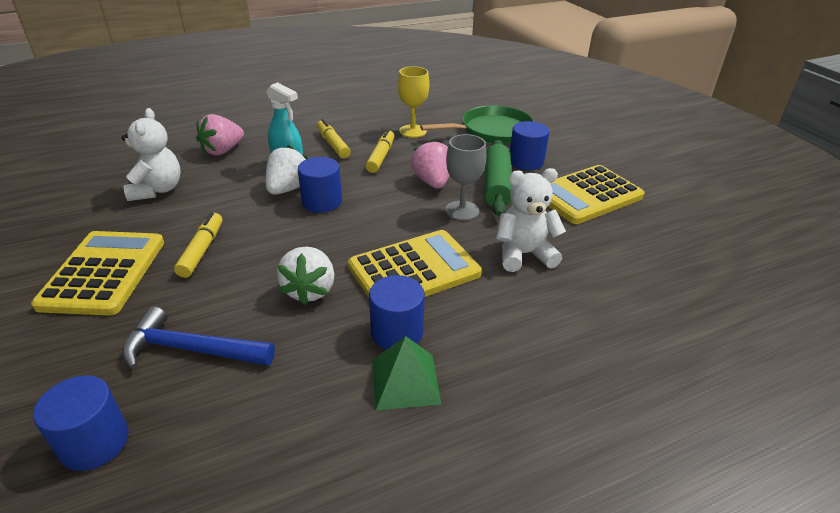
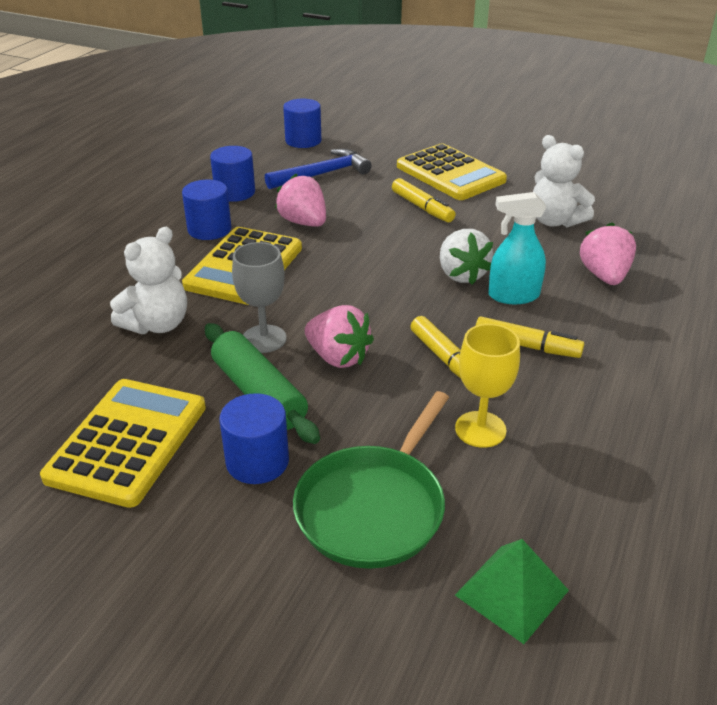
camera: 140 degrees right, 0 degrees up
(310, 290) = (304, 222): white strawberry -> pink strawberry
(322, 202) = (409, 279): blue cylinder -> blue cylinder (235, 192)
(405, 381) = (176, 213): green pyramid -> green pyramid (512, 592)

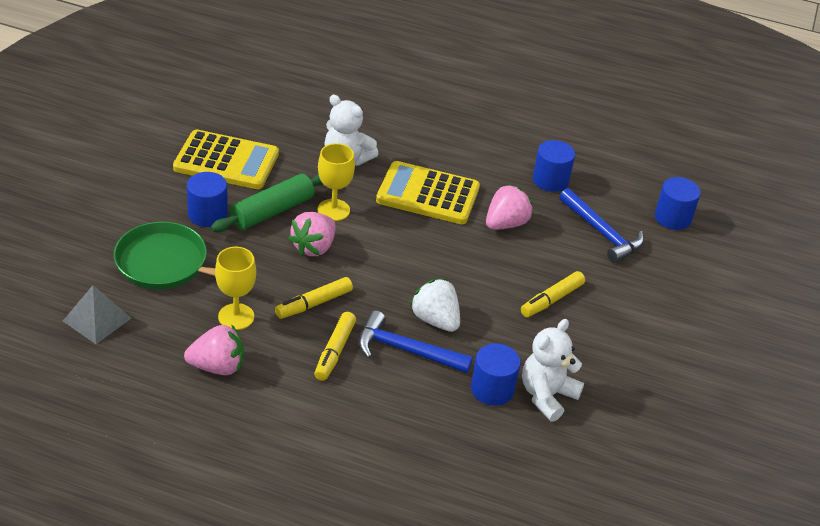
camera: 80 degrees right, 5 degrees up
(209, 229) = (482, 171): blue cylinder -> blue cylinder (492, 389)
(264, 339) = (333, 210): grey goblet -> yellow goblet
(450, 173) = (631, 324): yellow calculator -> none
(461, 275) = (435, 320): white strawberry -> white strawberry turned 75 degrees clockwise
(512, 592) = (97, 319): green pyramid -> grey pyramid
(513, 296) = (406, 350): turquoise spray bottle -> blue hammer
(604, 276) = (447, 418): pink strawberry -> pink strawberry (217, 366)

